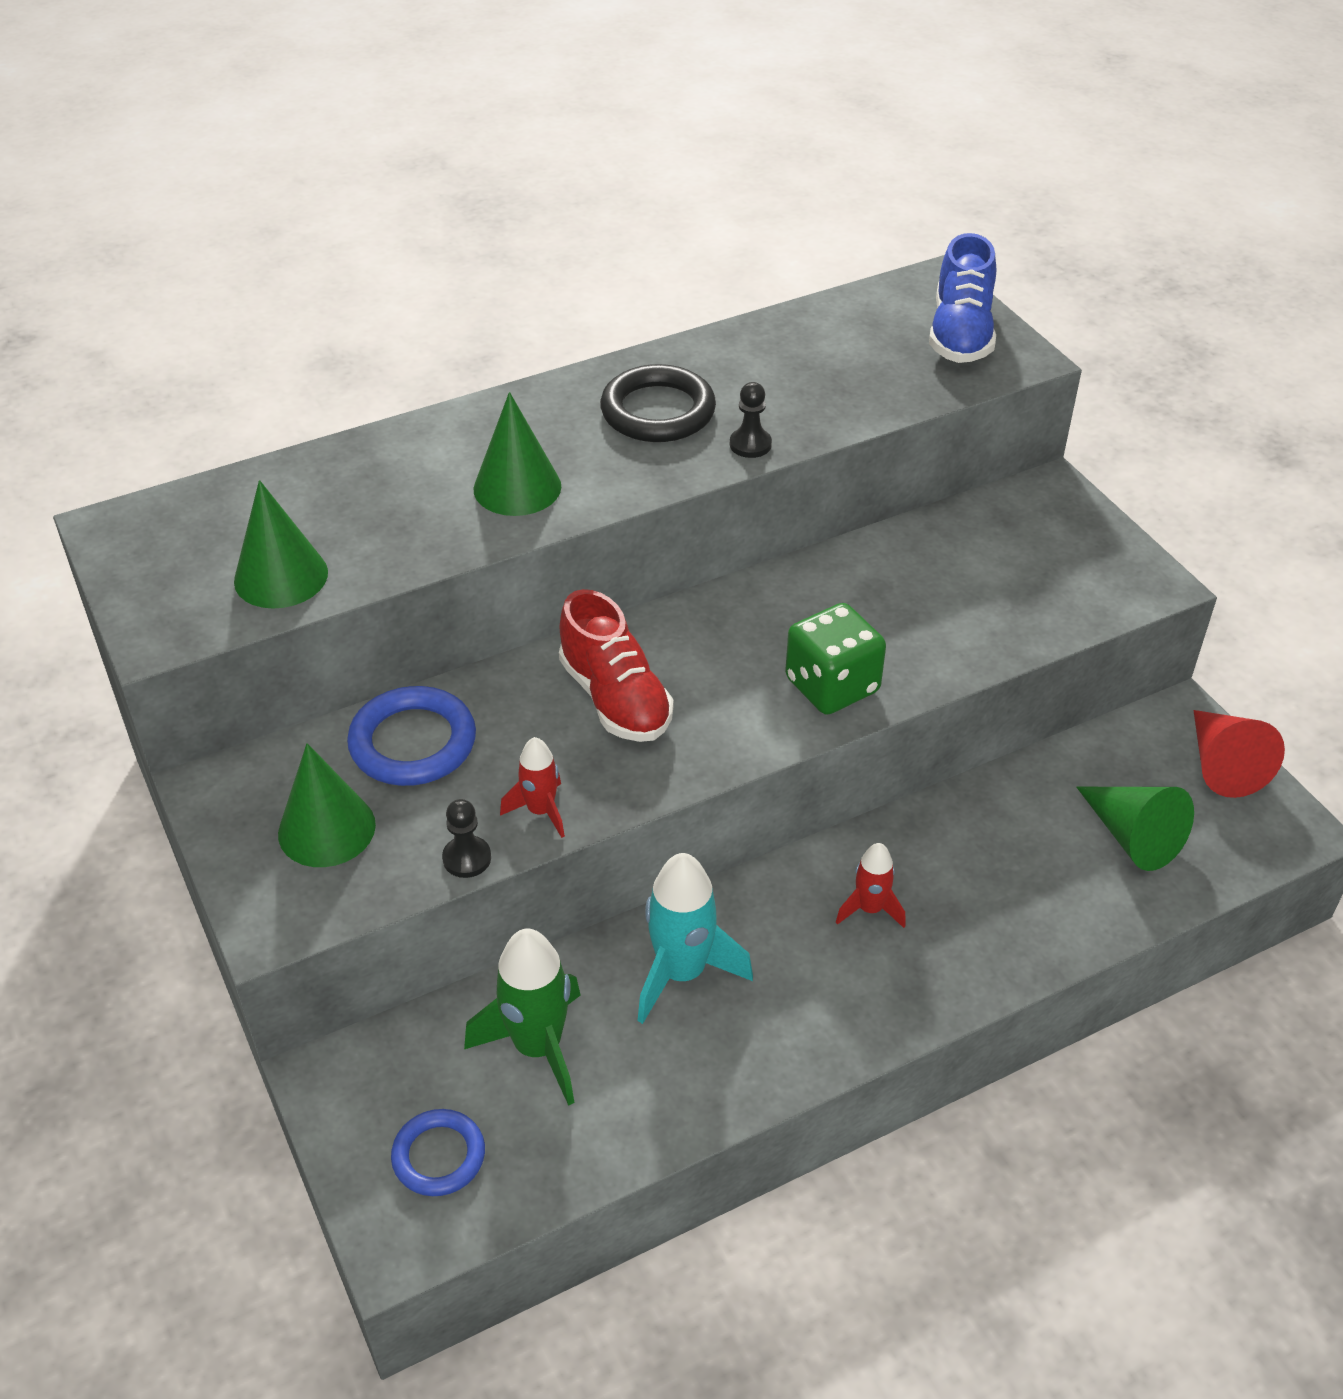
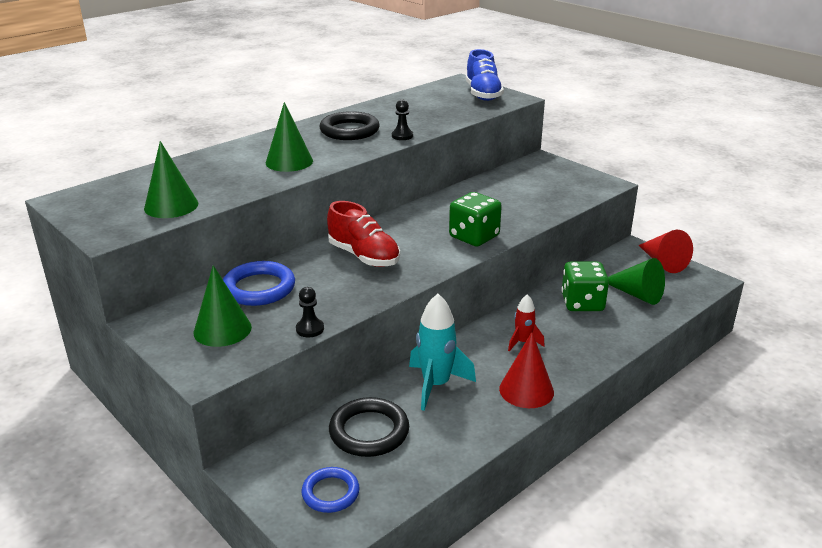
camera: 15 degrees left, 15 degrees down
(537, 1047) = (369, 431): green rocket -> black ring
(541, 811) = (343, 304): red rocket -> none
(833, 1019) = (526, 390): none -> red cone
(1018, 837) = (582, 303): none -> green dice

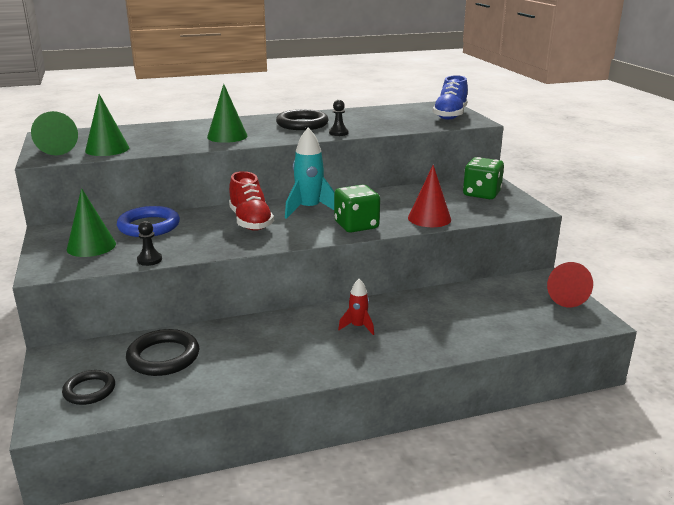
camera: 25 degrees right, 5 degrees down
(330, 493) = (89, 390): blue ring -> black ring
(436, 385) = (250, 339): turquoise rocket -> turquoise rocket (309, 209)
(526, 390) = (321, 363): red cone -> red cone (429, 218)
(582, 303) = (445, 310): green dice -> green dice (481, 194)
(636, 294) = (506, 315): green cone -> green cone (57, 149)

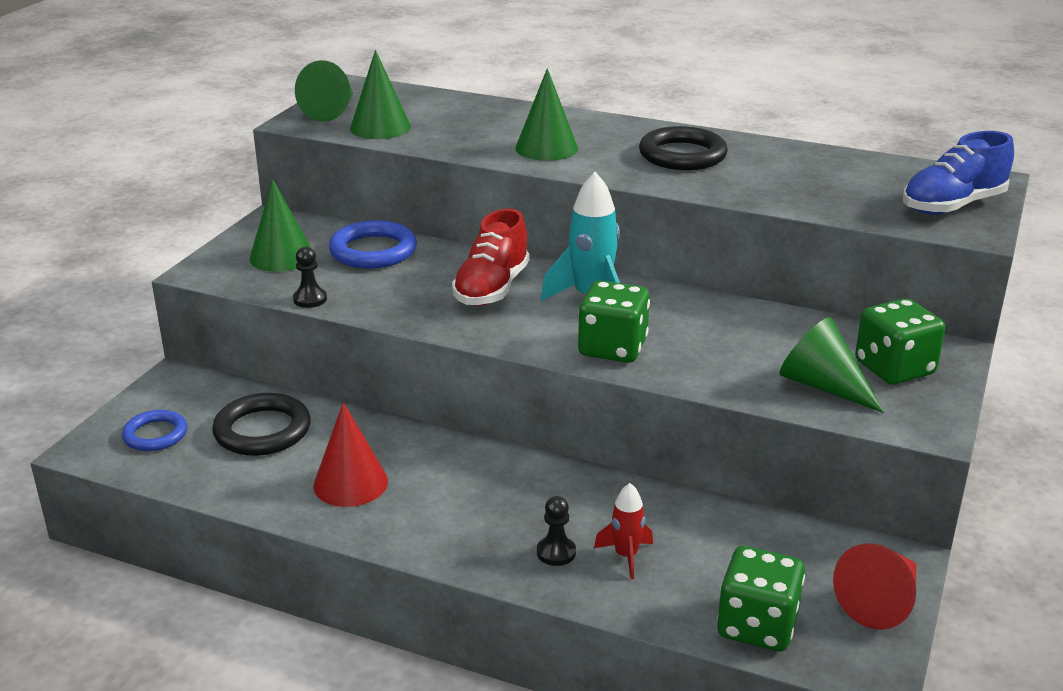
camera: 40 degrees right, 5 degrees up
(89, 390) = (155, 435): black ring -> blue ring
(338, 133) = (704, 188): black pawn -> black pawn (556, 552)
(358, 327) = (513, 499): red rocket -> red rocket (626, 556)
(429, 218) = (735, 378): red cone -> red cone (350, 483)
(468, 209) = (823, 386): none -> green cone
(537, 326) = (757, 626): none -> green dice

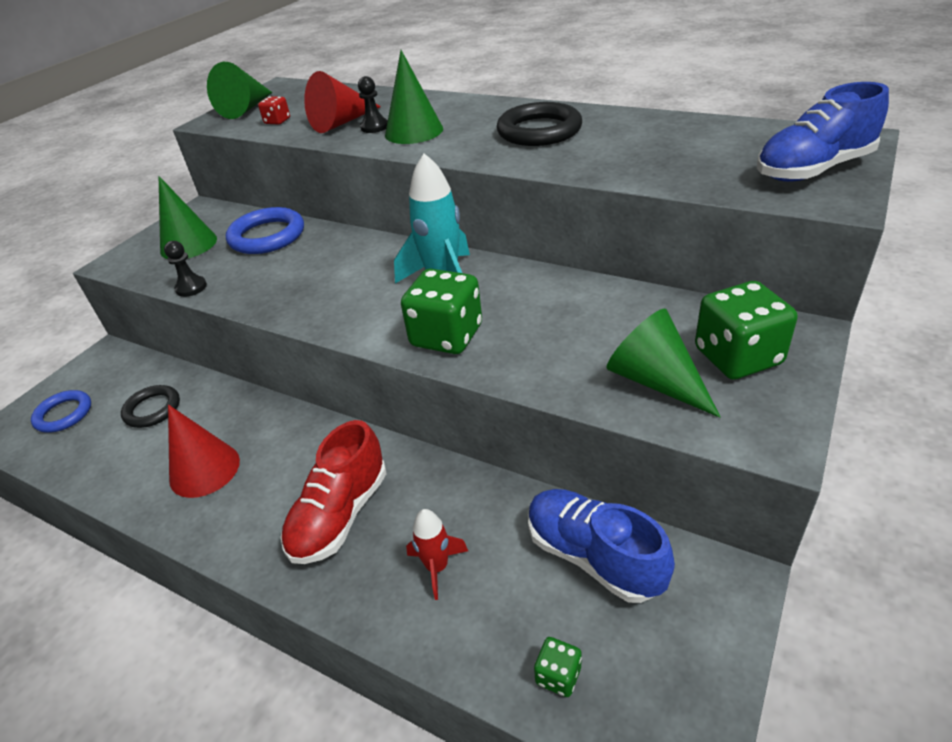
camera: 10 degrees right, 10 degrees up
(262, 430) = (152, 409): black ring -> black ring, size x0.66
(380, 127) = (277, 121): green cone -> red dice
(492, 288) = (355, 271): red shoe -> red shoe (340, 515)
(556, 552) = (368, 560): black pawn -> black pawn (374, 127)
(757, 626) = (558, 675): green dice -> green dice, size x0.47
(773, 545) = (593, 556): none -> blue shoe
(881, 601) = (705, 643): red cone -> red cone (341, 122)

